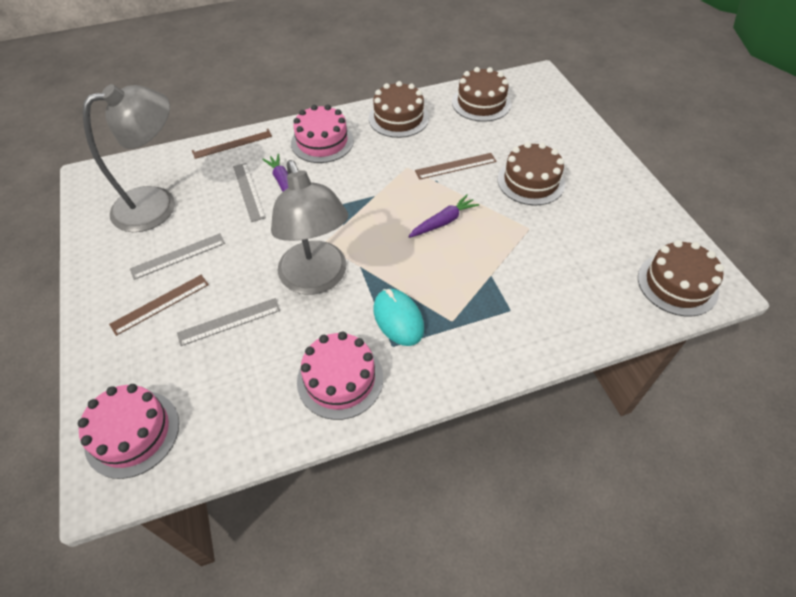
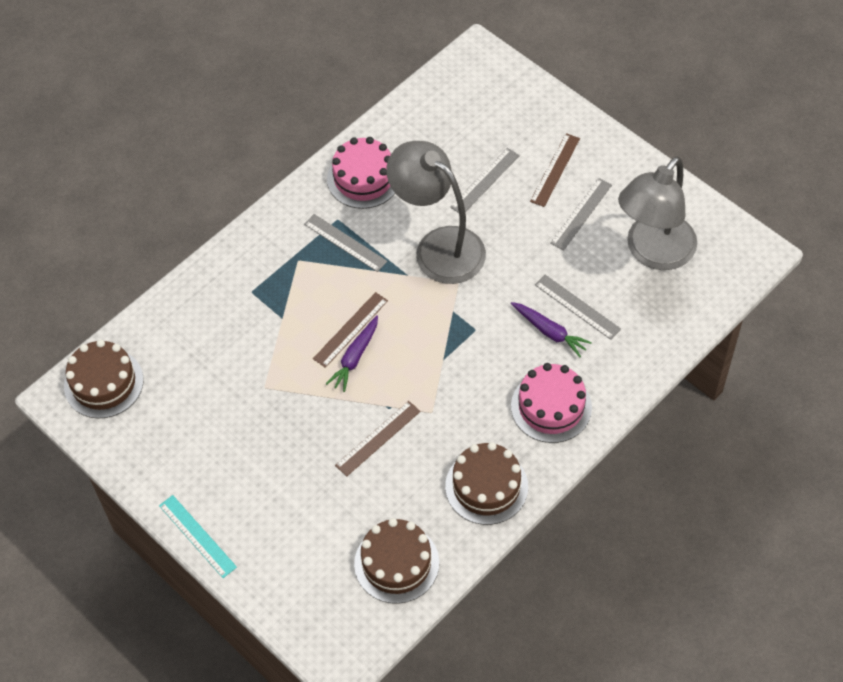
camera: 155 degrees right, 5 degrees up
(132, 433) = (487, 85): pink cake -> none
(232, 143) = (650, 359): brown ruler -> brown ruler (350, 329)
(398, 319) = (345, 242): turquoise mouse -> grey ruler
(531, 181) = (284, 452): brown cake -> none
(615, 157) = (197, 536): none -> turquoise ruler

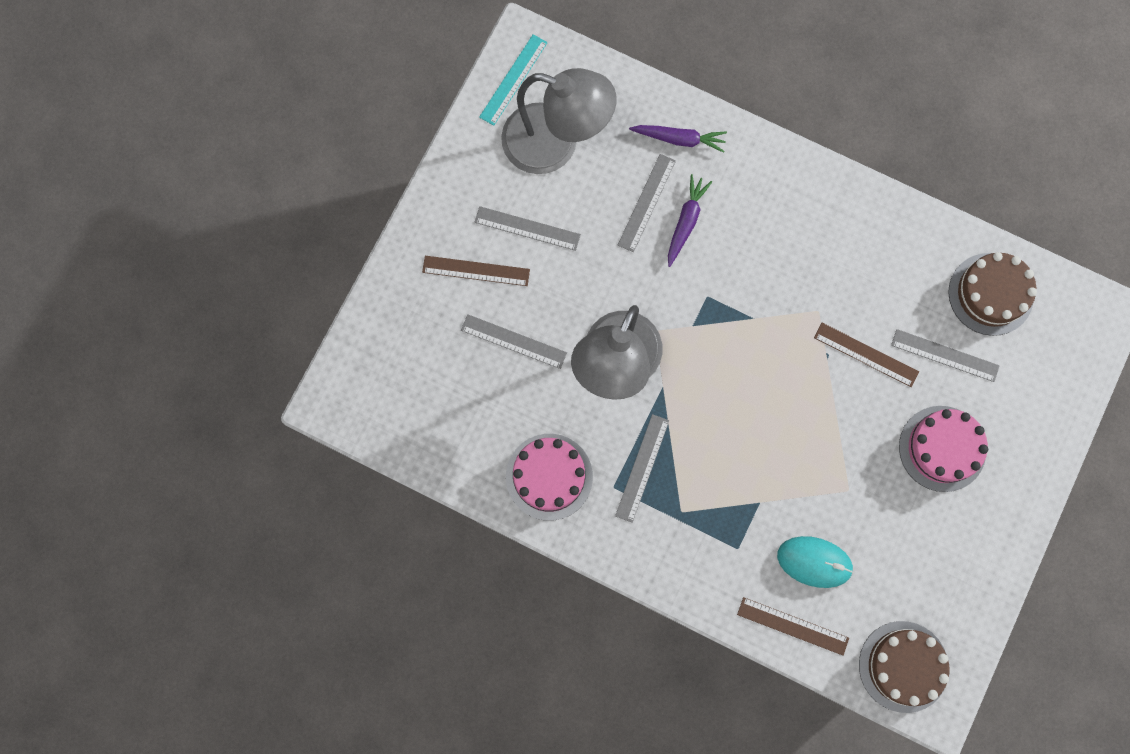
camera: 110 degrees left, 20 degrees up
(197, 536) = (1035, 495): turquoise ruler -> turquoise ruler (513, 79)
(216, 343) = (814, 562): none -> turquoise mouse
(350, 329) = (749, 424): brown ruler -> brown ruler (792, 626)
(353, 503) = (945, 355): none -> grey ruler
(355, 357) = (781, 408): purple carrot -> purple carrot (679, 139)
(486, 486) = (881, 234): brown cake -> none
(551, 406) = (772, 198): pink cake -> pink cake (942, 448)

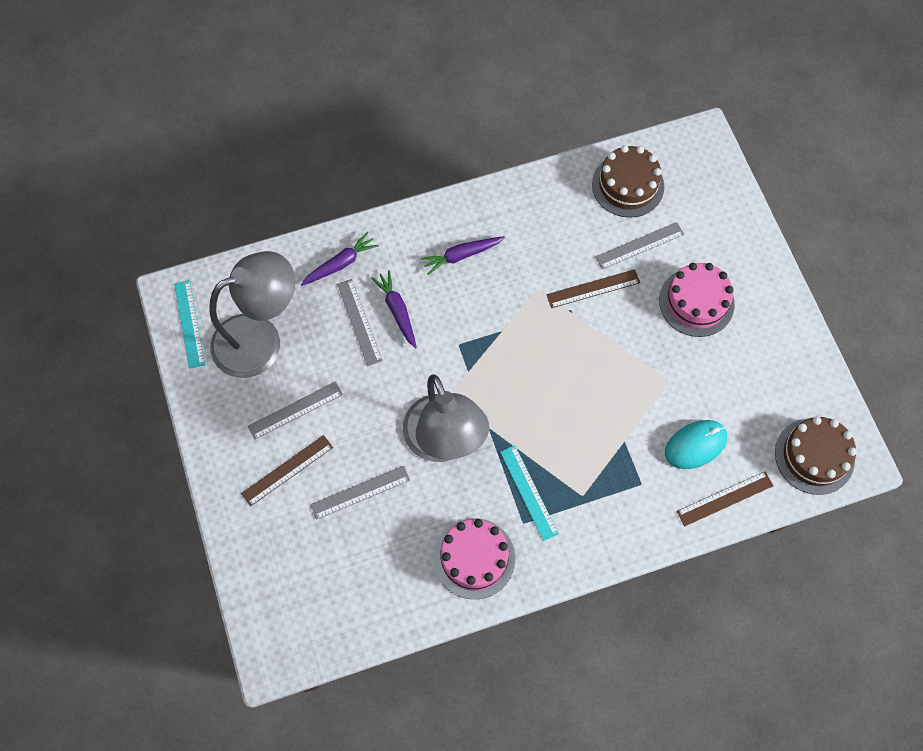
camera: 45 degrees left, 10 degrees down
(642, 468) = (528, 492): grey ruler -> turquoise ruler
(785, 224) = (461, 255): none -> purple carrot

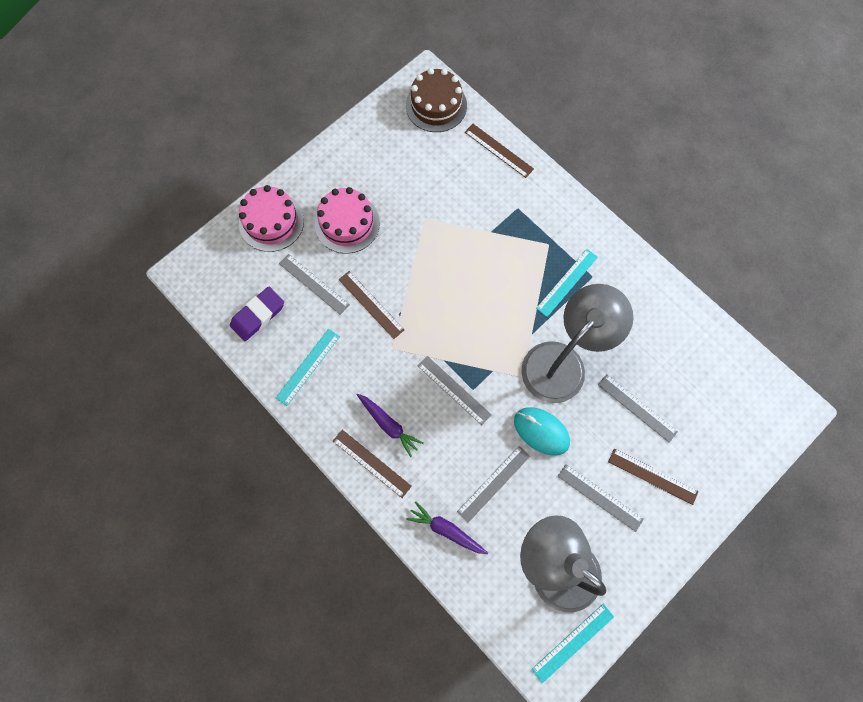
camera: 115 degrees left, 5 degrees up
(397, 311) = (467, 455): purple carrot -> none
(433, 227) = (371, 463): none -> brown ruler
(466, 327) = (454, 390): none -> grey ruler
(474, 558) = (638, 299): pink cake -> pink cake (271, 221)
(554, 209) = (308, 366): none -> turquoise ruler
(628, 185) = (258, 315): brown cake -> purple eraser
(695, 445) = (468, 183): turquoise mouse -> turquoise mouse (541, 431)

